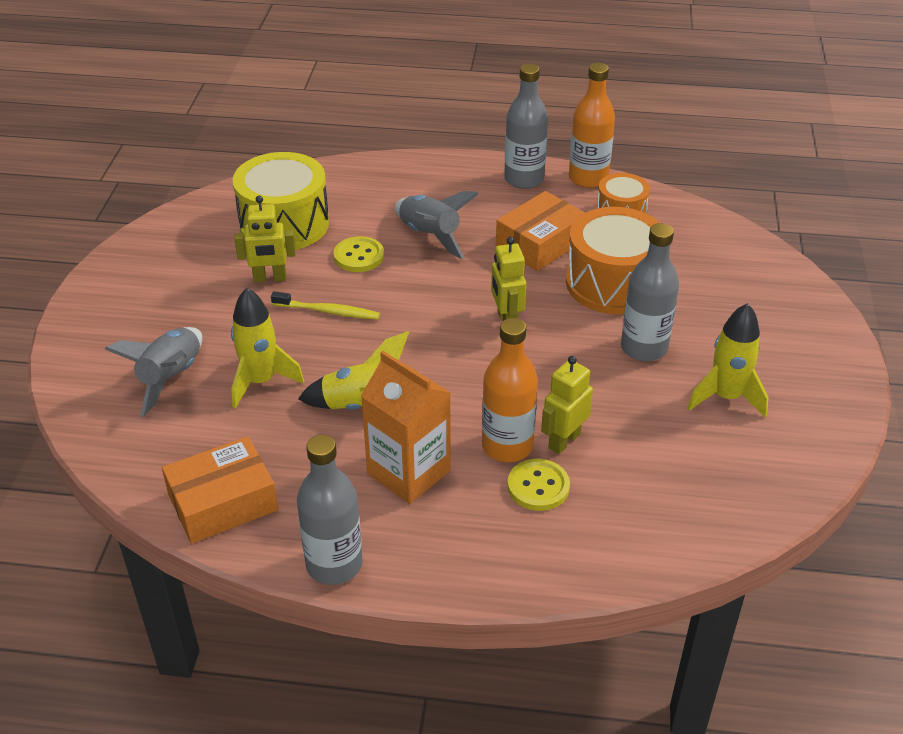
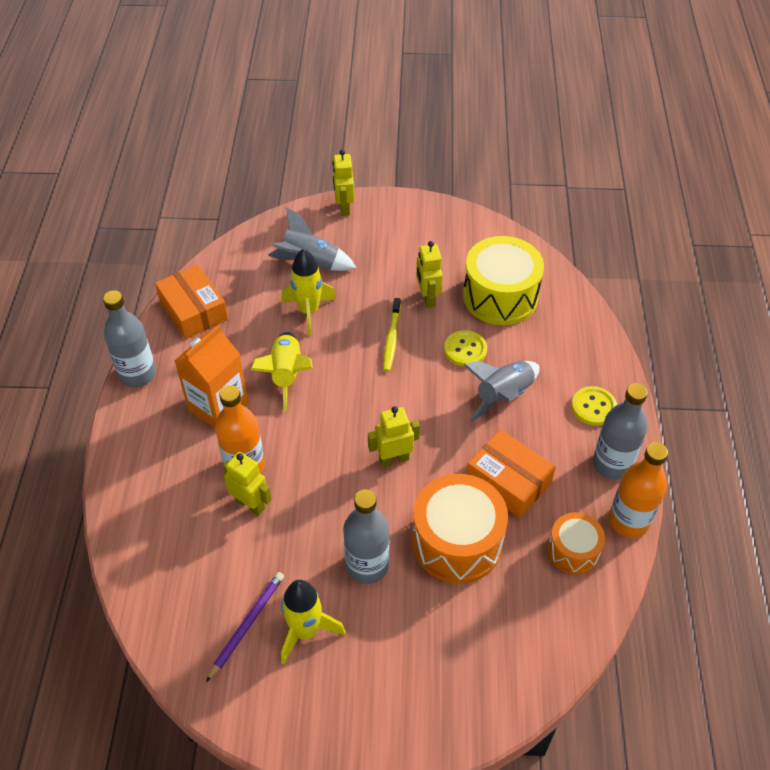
camera: 85 degrees right, 10 degrees up
(74, 341) = (344, 207): none -> yellow robot
(538, 486) = (202, 488): yellow button -> yellow button (593, 407)
(724, 444) = (247, 625): none -> purple pencil

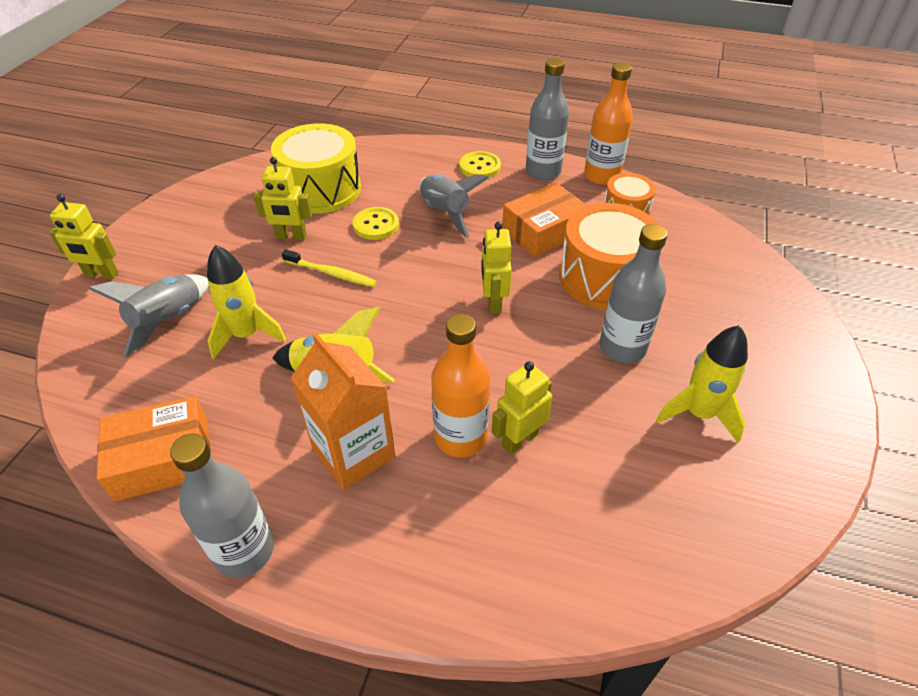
camera: 75 degrees left, 5 degrees down
(247, 625) = (688, 469): purple pencil -> none

